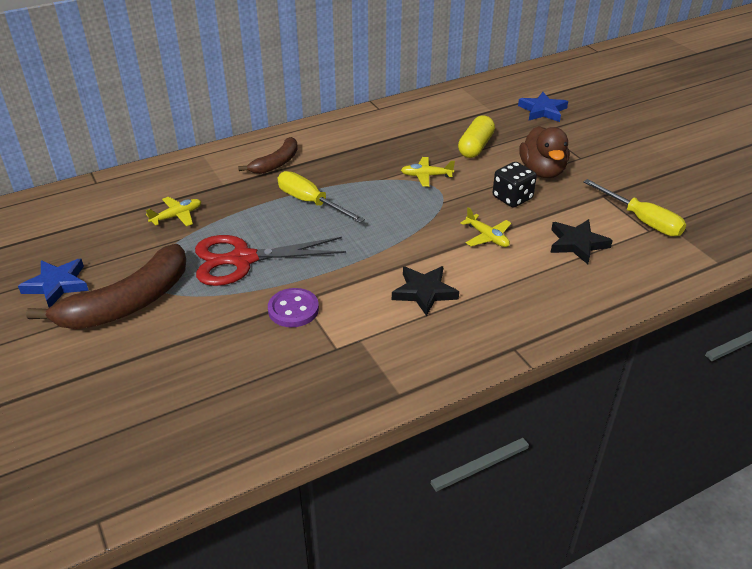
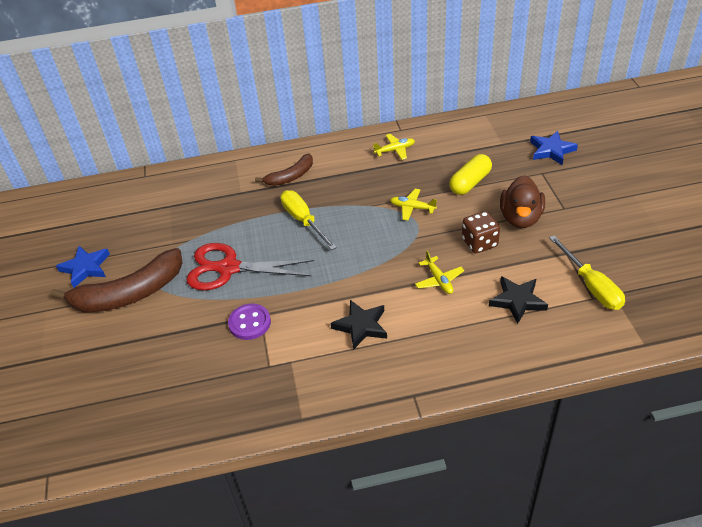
camera: 20 degrees right, 5 degrees up
(177, 216) = (193, 218): yellow plane -> yellow plane (395, 150)
(512, 198) = (479, 243): black dice -> brown dice

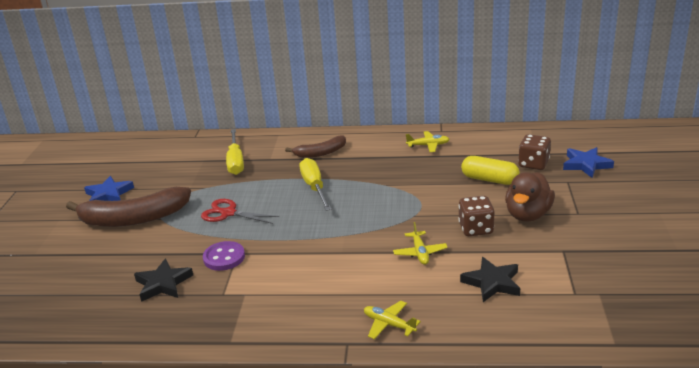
camera: 15 degrees right, 15 degrees down
(228, 268) = (228, 213): red scissors -> red scissors, size x0.65
(361, 326) = (325, 277): black star -> black star (163, 284)
(412, 208) = (422, 192): yellow plane -> yellow plane (389, 324)
(470, 182) = (489, 179): yellow capsule -> yellow capsule turned 60 degrees clockwise
(503, 157) = (533, 164): none -> brown dice
(591, 286) = (577, 282): yellow screwdriver -> yellow screwdriver (235, 162)

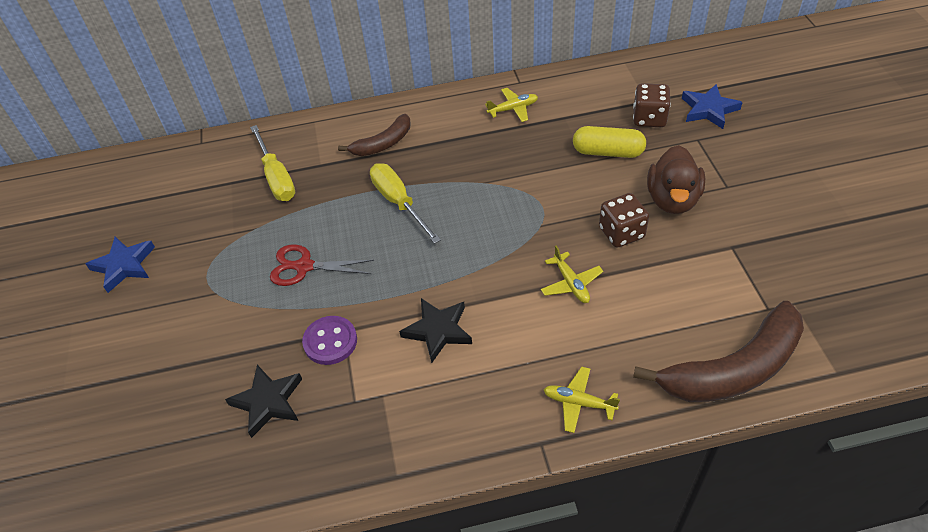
camera: 15 degrees left, 20 degrees up
(133, 219) = (177, 301): brown banana -> brown banana (732, 369)
(492, 282) = (672, 312): black star -> black star (438, 330)

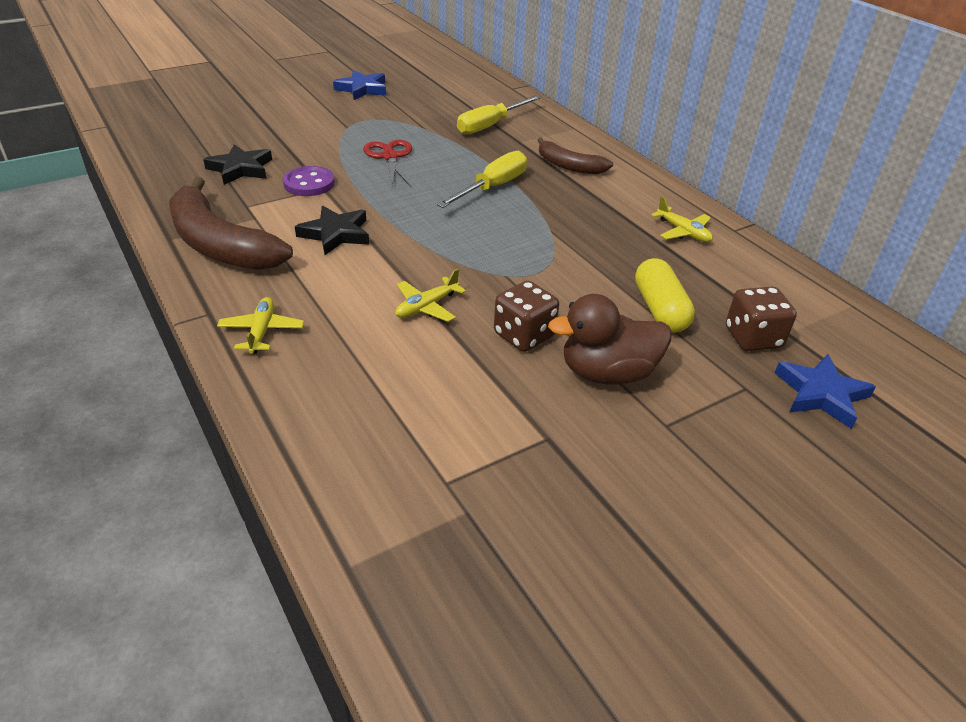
camera: 65 degrees right, 10 degrees down
(732, 369) = (331, 451): brown banana -> brown banana (219, 244)

